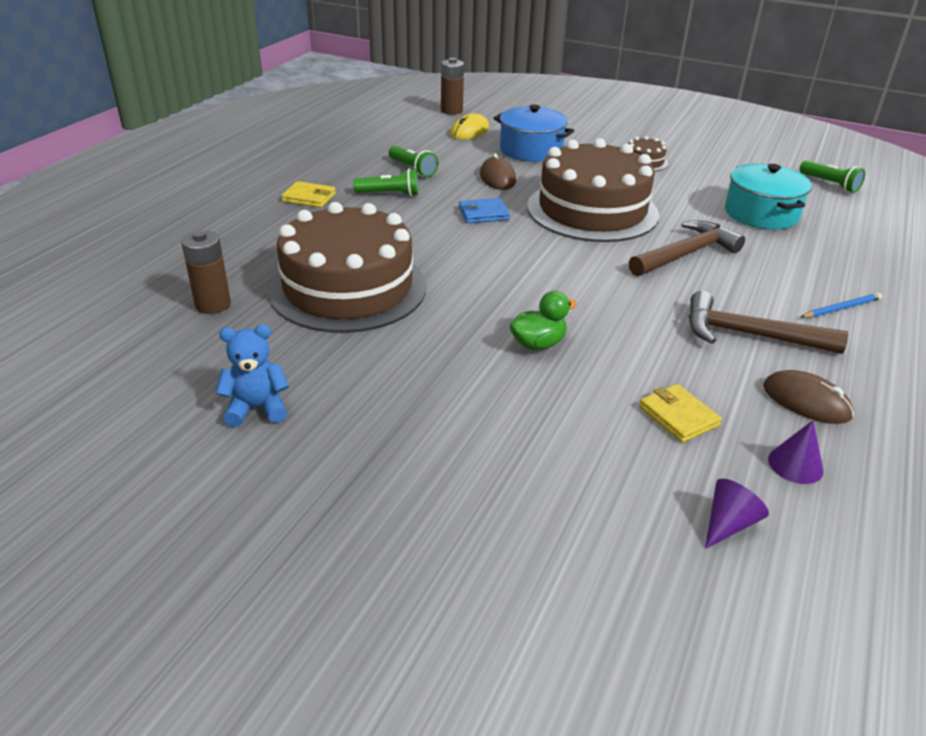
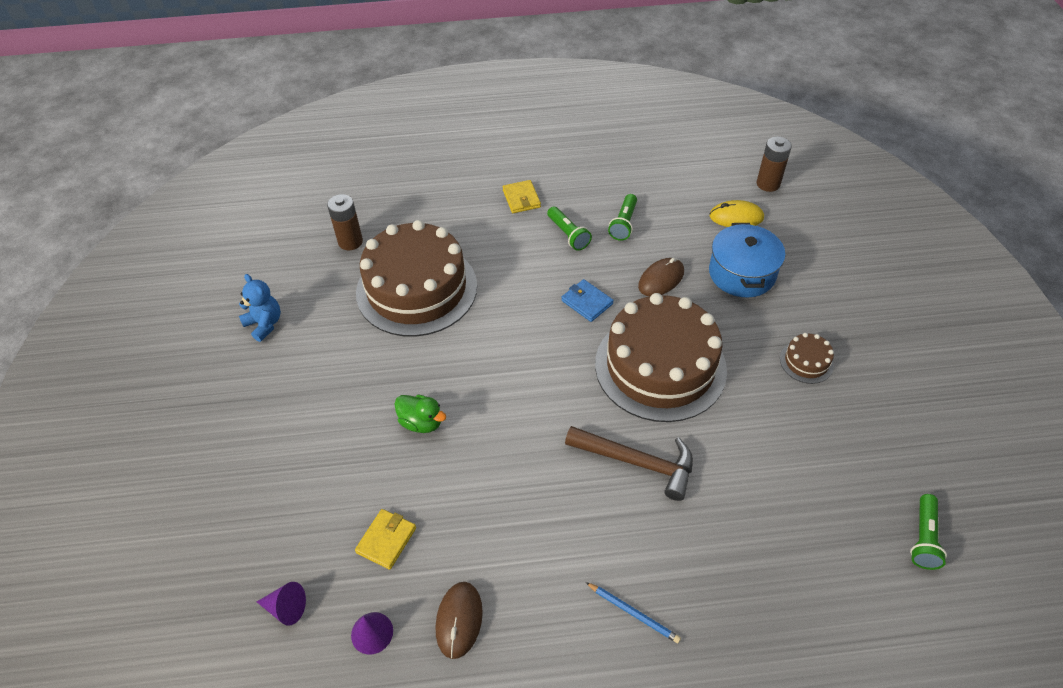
camera: 60 degrees right, 15 degrees up
(749, 335) = (531, 552): brown hammer -> none
(761, 214) = (779, 495): turquoise pot -> none

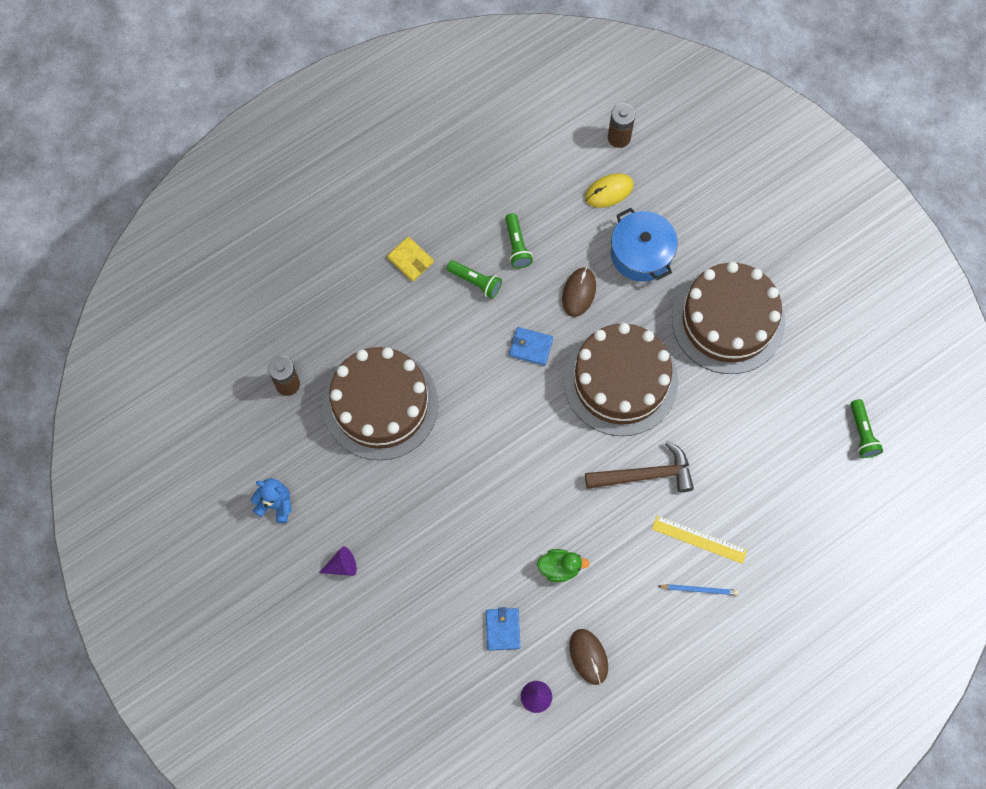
camera: 30 degrees left, 20 degrees up
(286, 608) = (466, 713): purple cone -> purple cone (342, 565)
(386, 540) = (502, 629): yellow wallet -> blue wallet
(421, 422) = (467, 525): green duck -> green duck (559, 568)
(663, 557) = (699, 539): none -> yellow ruler
(806, 362) = (728, 320): brown cake -> brown cake, size x2.48

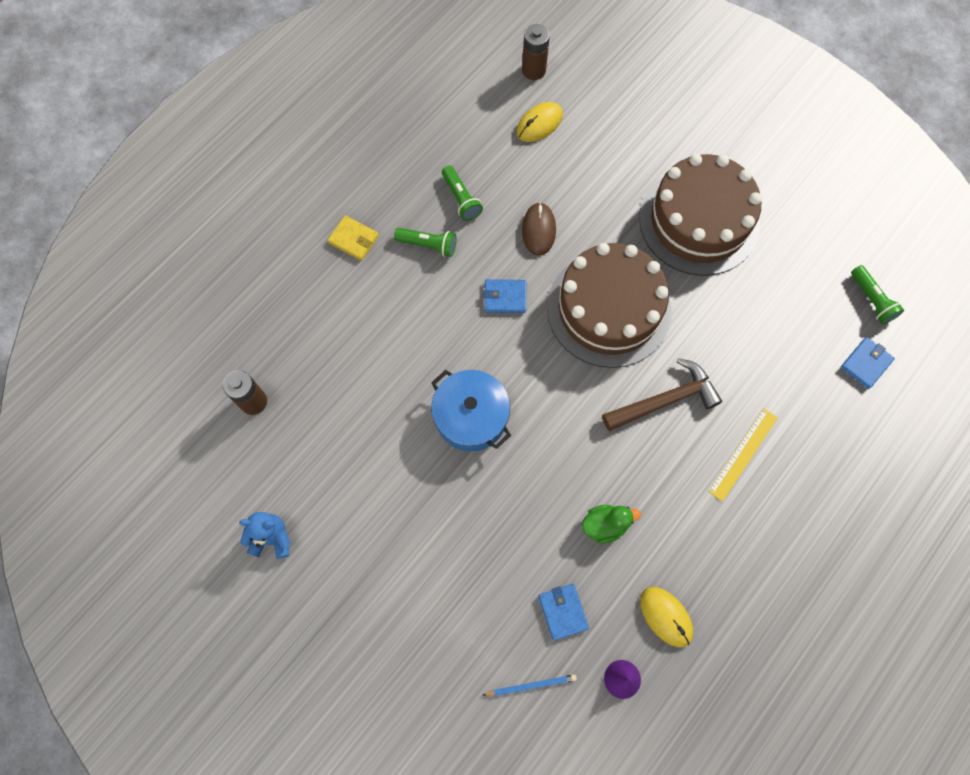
camera: 15 degrees left, 0 degrees up
(342, 565) = (364, 588): purple cone -> none
(380, 404) = (361, 398): brown cake -> none
(588, 656) = (666, 616): brown mouse -> yellow mouse
(641, 254) = (590, 176): blue pot -> blue pot (471, 417)
(699, 539) = (743, 454): yellow ruler -> yellow ruler turned 60 degrees counterclockwise
(699, 589) = (760, 508): blue pencil -> blue pencil (531, 685)
(836, 489) = (865, 364): none -> blue wallet

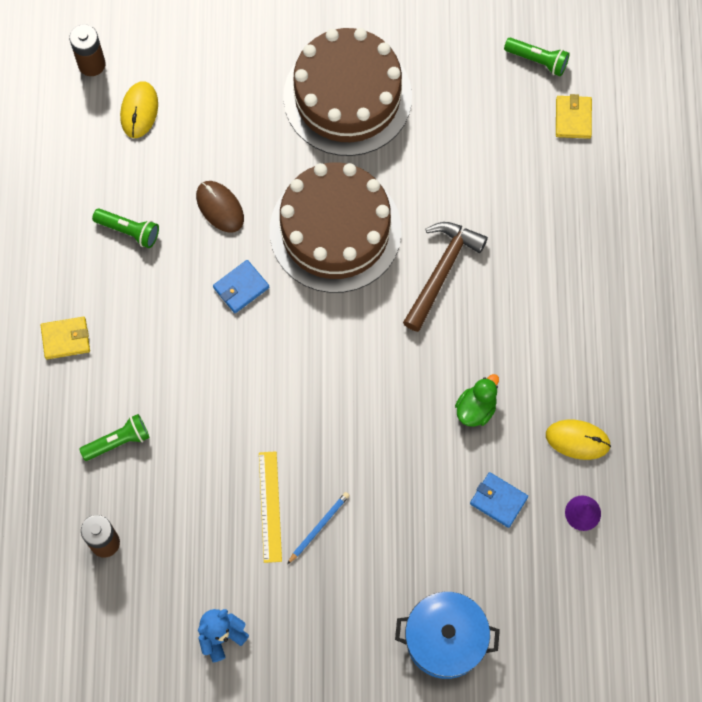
camera: 40 degrees left, 0 degrees up
(428, 245) = (136, 293): green flashlight -> green flashlight (118, 441)
(471, 417) = (298, 409): blue pot -> blue pot (445, 639)
(531, 685) = (520, 574): blue pencil -> blue pencil (319, 527)
(743, 454) = (536, 267): yellow ruler -> yellow ruler (270, 506)
(865, 364) = (573, 118): blue wallet -> yellow wallet

